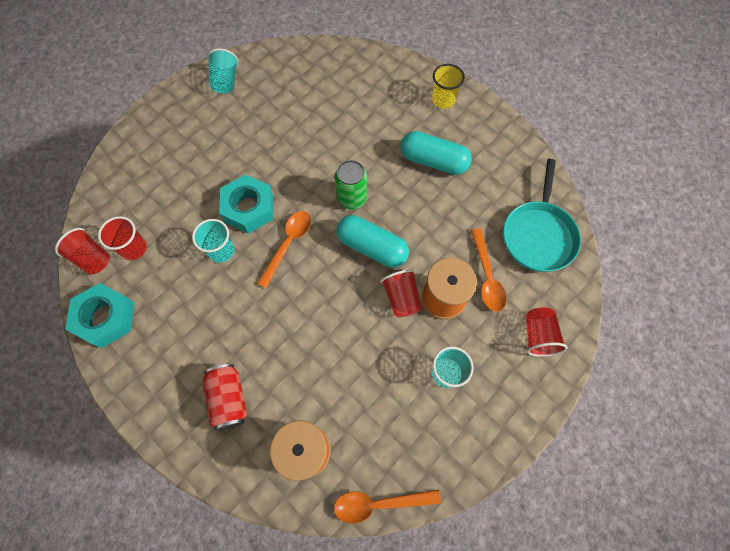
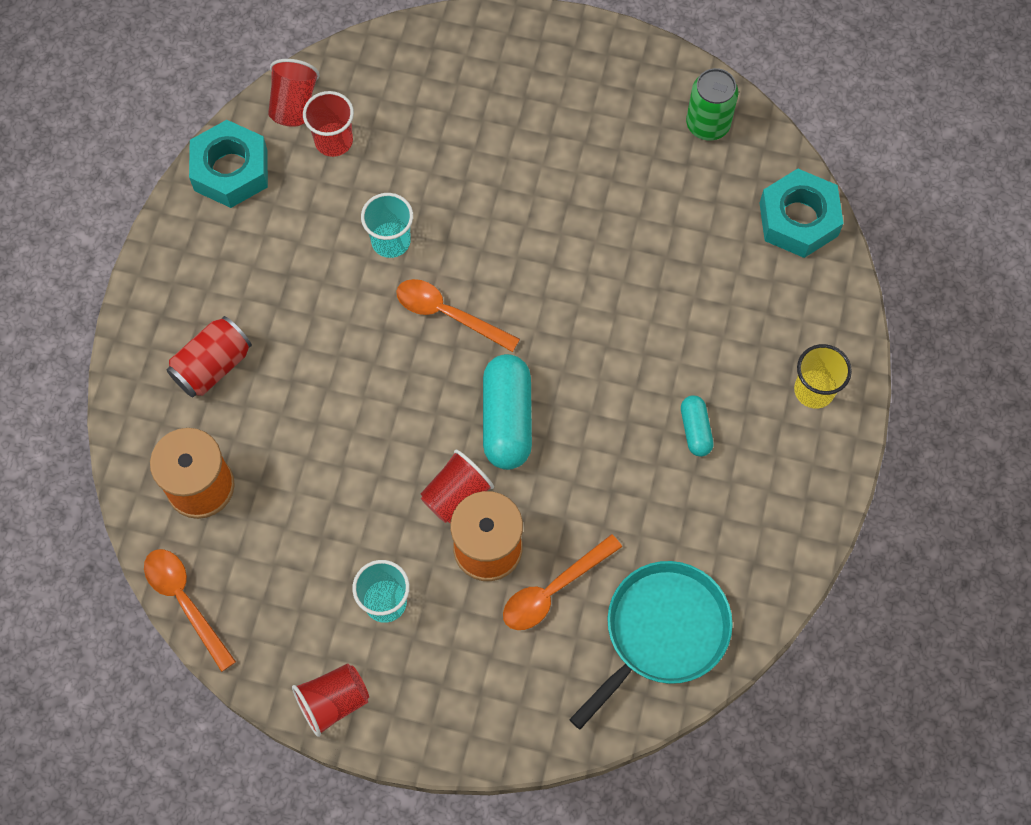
camera: 60 degrees right, 0 degrees up
(225, 81) = (646, 85): turquoise cup -> none
(249, 208) = (470, 236): turquoise nut -> turquoise nut (798, 219)
(288, 244) = (448, 314): orange spoon -> orange spoon turned 150 degrees counterclockwise
(352, 198) = (565, 354): green can -> green can (707, 124)
(433, 161) = (695, 430): turquoise capsule -> turquoise capsule, size x0.53
(538, 235) = (662, 632): turquoise pan -> turquoise pan turned 150 degrees clockwise
(538, 336) = (505, 697): red cup -> red cup (333, 702)

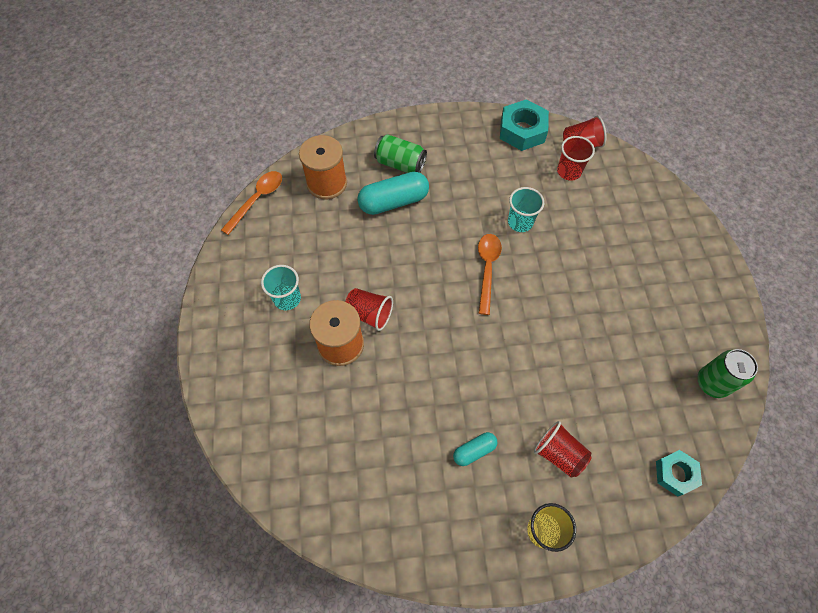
camera: 70 degrees right, 5 degrees down
(213, 366) = (400, 164): red can -> green can
(333, 702) = (217, 292): red cup -> red cup (558, 454)
(507, 419) = (431, 326): turquoise capsule -> turquoise capsule (393, 202)
(553, 590) = (325, 394): orange spoon -> none
(662, 632) = (317, 476): turquoise pan -> none
(798, 219) = (675, 474): turquoise nut -> turquoise nut, size x0.63

